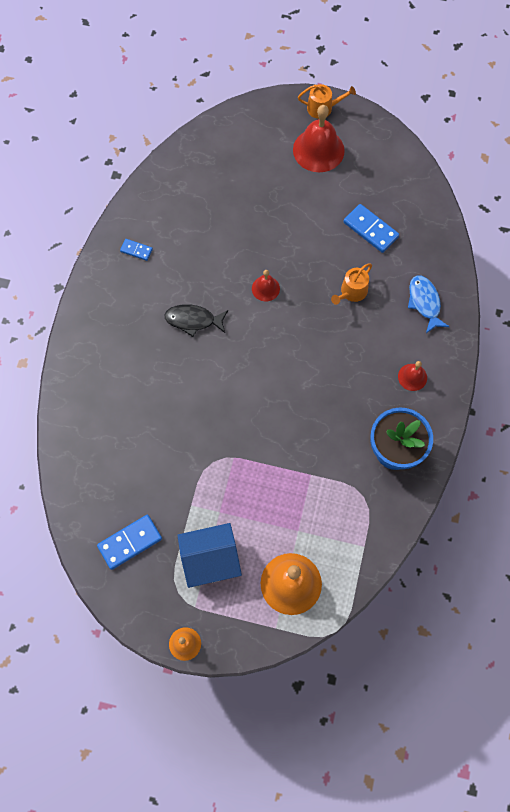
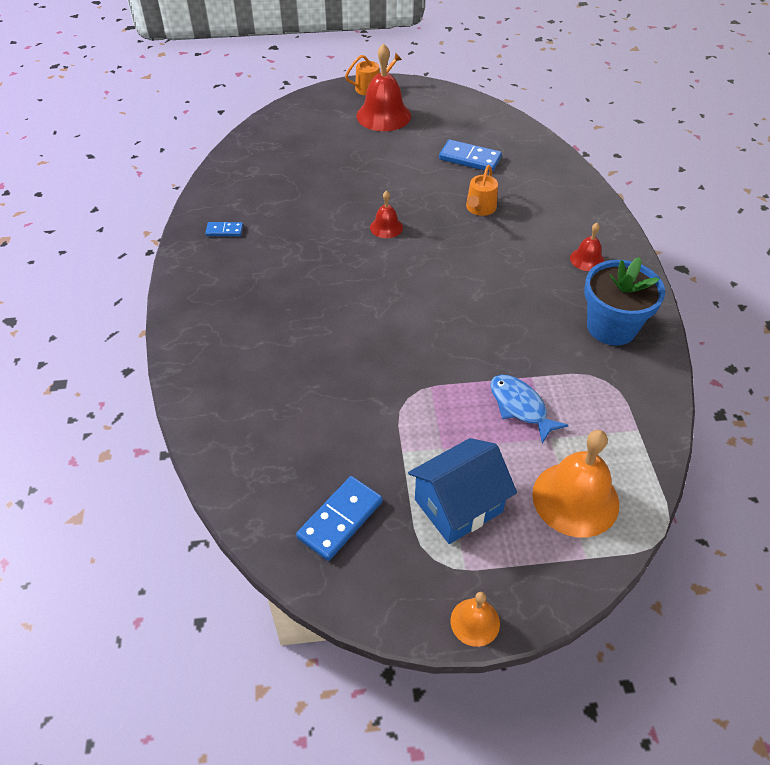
camera: 20 degrees left, 20 degrees down
(193, 320) = (318, 273): black fish -> none
(424, 302) = (559, 198): blue fish -> blue fish (520, 407)

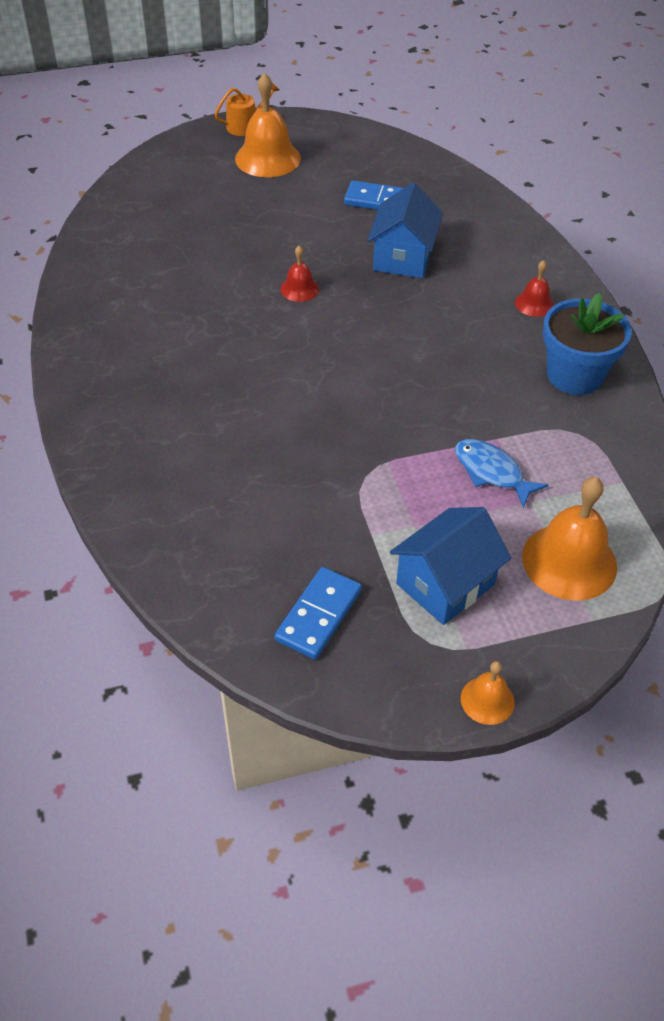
camera: 10 degrees left, 0 degrees up
(224, 230) = (108, 310): blue domino -> none
(383, 115) = (267, 158): red bell -> orange bell
(480, 208) = (403, 257): orange watering can -> blue house

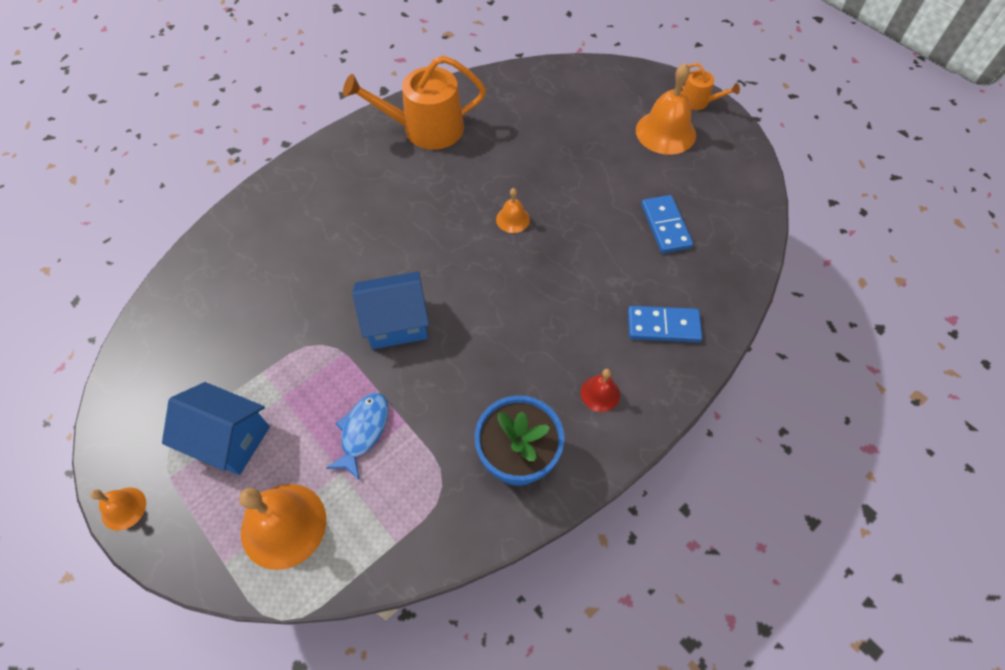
camera: 65 degrees right, 10 degrees up
(118, 310) = (425, 129): none -> orange watering can
(299, 289) = (512, 219): red bell -> orange bell
(319, 615) = (175, 368): blue domino -> blue domino (663, 326)
(403, 257) = (598, 271): blue house -> blue house (396, 323)

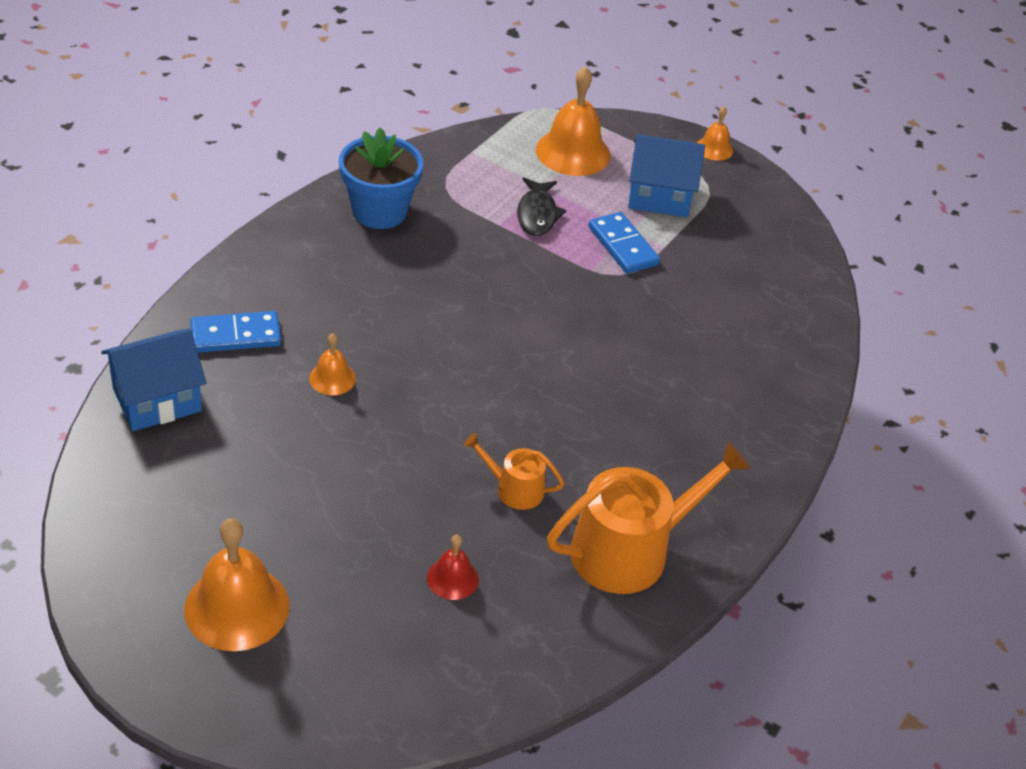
camera: 160 degrees right, 15 degrees down
(363, 431) = (537, 214): blue fish -> black fish
(396, 323) = (549, 302): blue house -> blue house (157, 400)
(512, 219) = (451, 432): orange bell -> orange bell (332, 378)
(600, 393) = (304, 267): red bell -> red bell (452, 578)
(665, 226) = (234, 452): blue domino -> blue domino (622, 246)
(698, 101) = (176, 683): orange watering can -> orange watering can (514, 489)

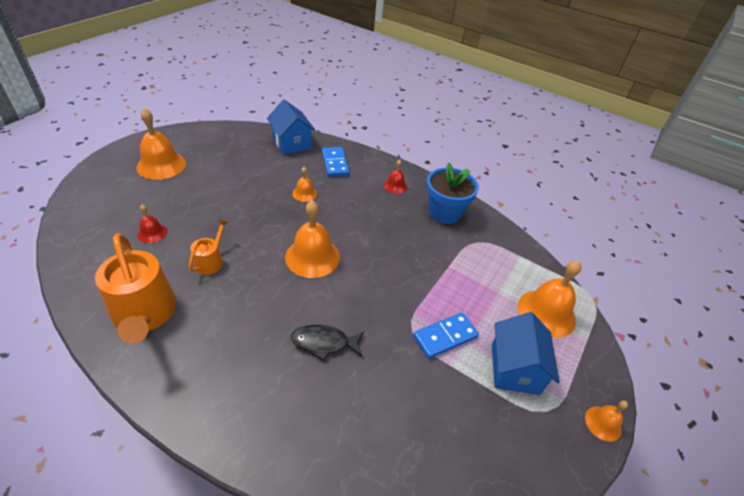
camera: 90 degrees right, 0 degrees up
(307, 260) = (395, 186): none -> red bell
(493, 368) = (312, 257): none -> orange bell
(537, 214) = (465, 287): black fish -> black fish (324, 343)

